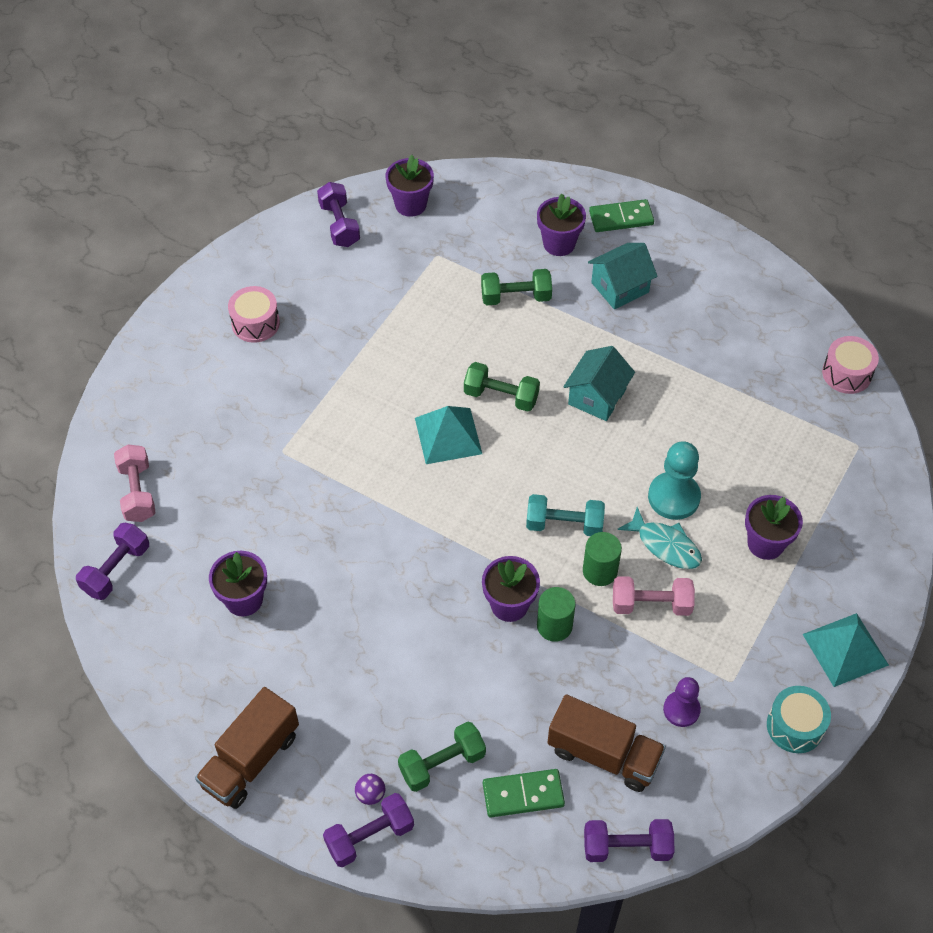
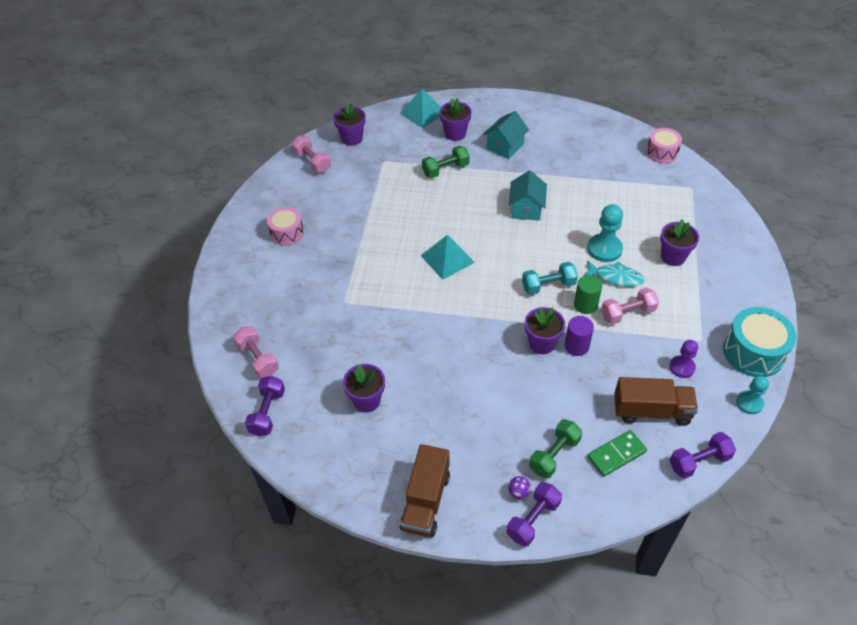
camera: 20 degrees left, 5 degrees down
(339, 225) = (312, 162): purple dumbbell -> pink dumbbell
(501, 396) = (468, 226): green dumbbell -> none
(554, 626) = (576, 346): green cylinder -> purple cylinder
(621, 218) = (484, 110): green domino -> none
(745, 795) = (749, 403): none -> turquoise pawn
(795, 726) = (753, 352): turquoise drum -> turquoise drum, size x1.55
(845, 649) = (754, 299): turquoise pyramid -> turquoise pyramid (422, 113)

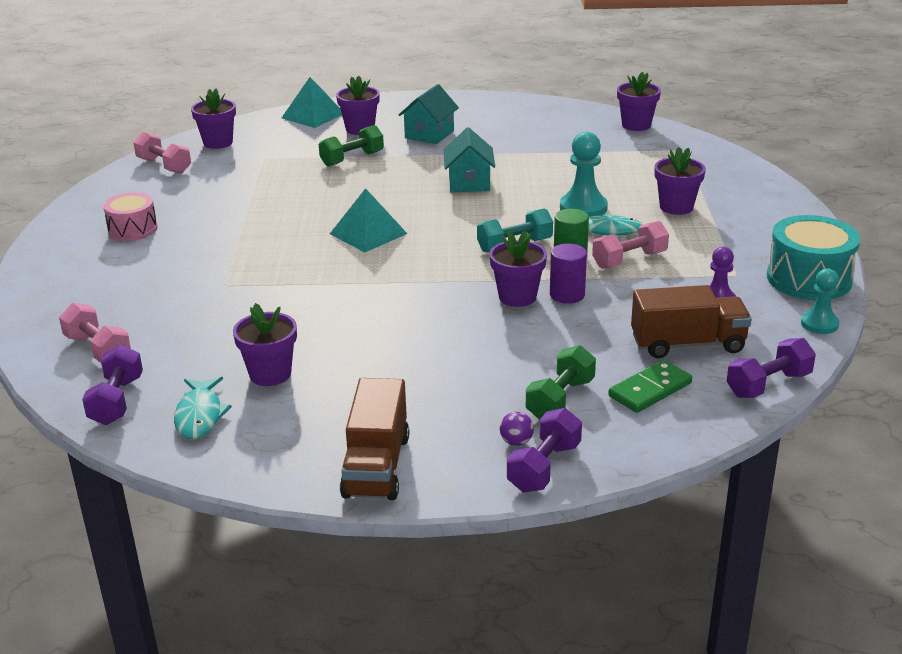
camera: 10 degrees left, 20 degrees down
(319, 435) = (200, 415): none -> turquoise fish
(662, 152) = (636, 125): pink drum -> purple flower pot

